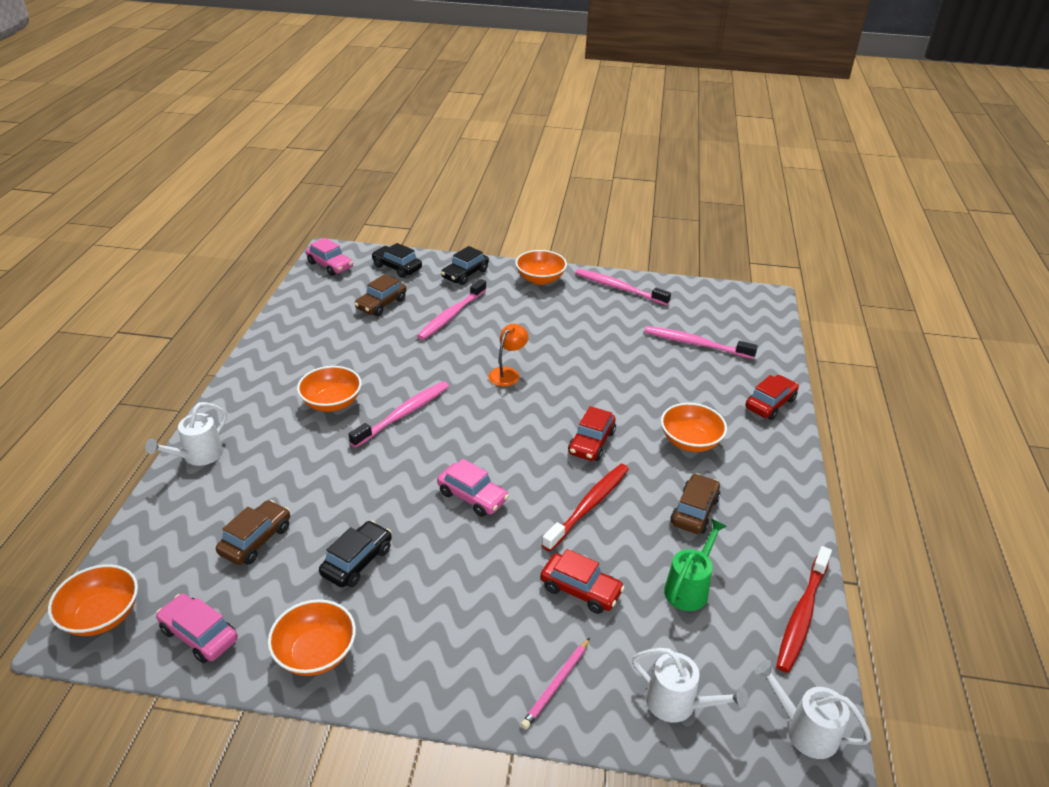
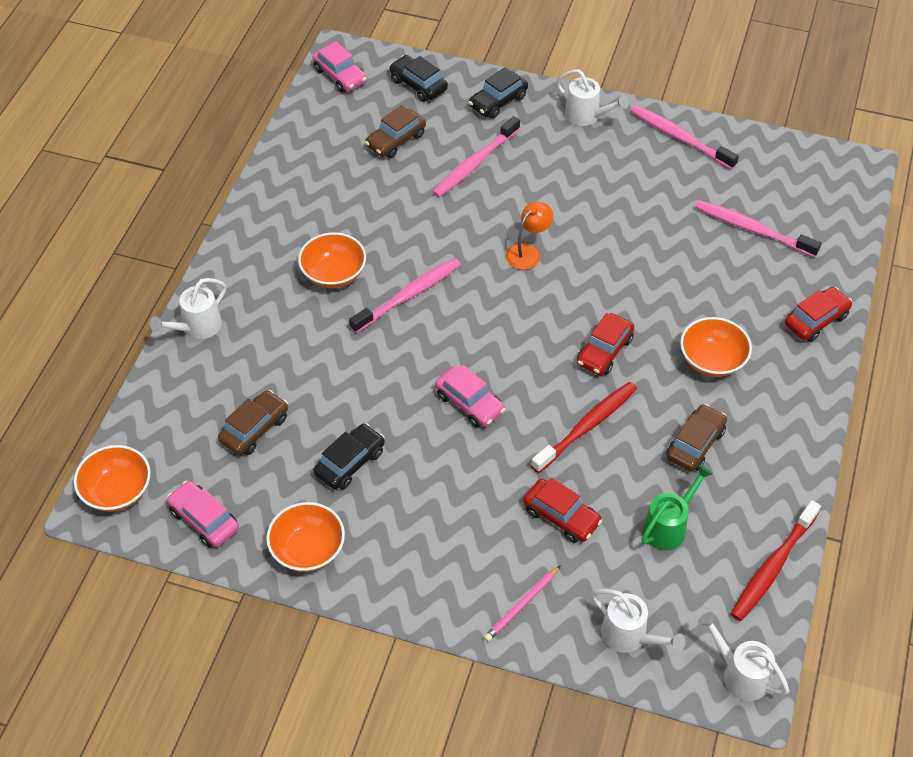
camera: 10 degrees right, 15 degrees up
(540, 279) = (587, 116): orange bowl -> white watering can

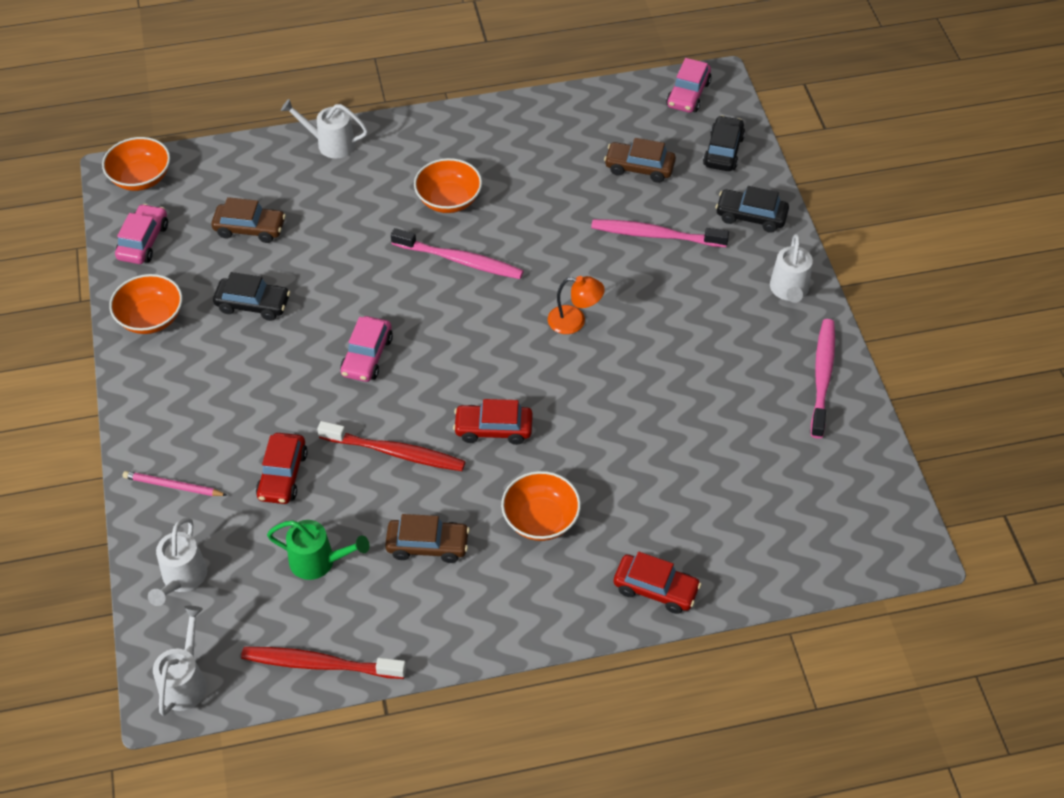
camera: 60 degrees right, 0 degrees up
(753, 229) = (741, 488): pink toothbrush -> none

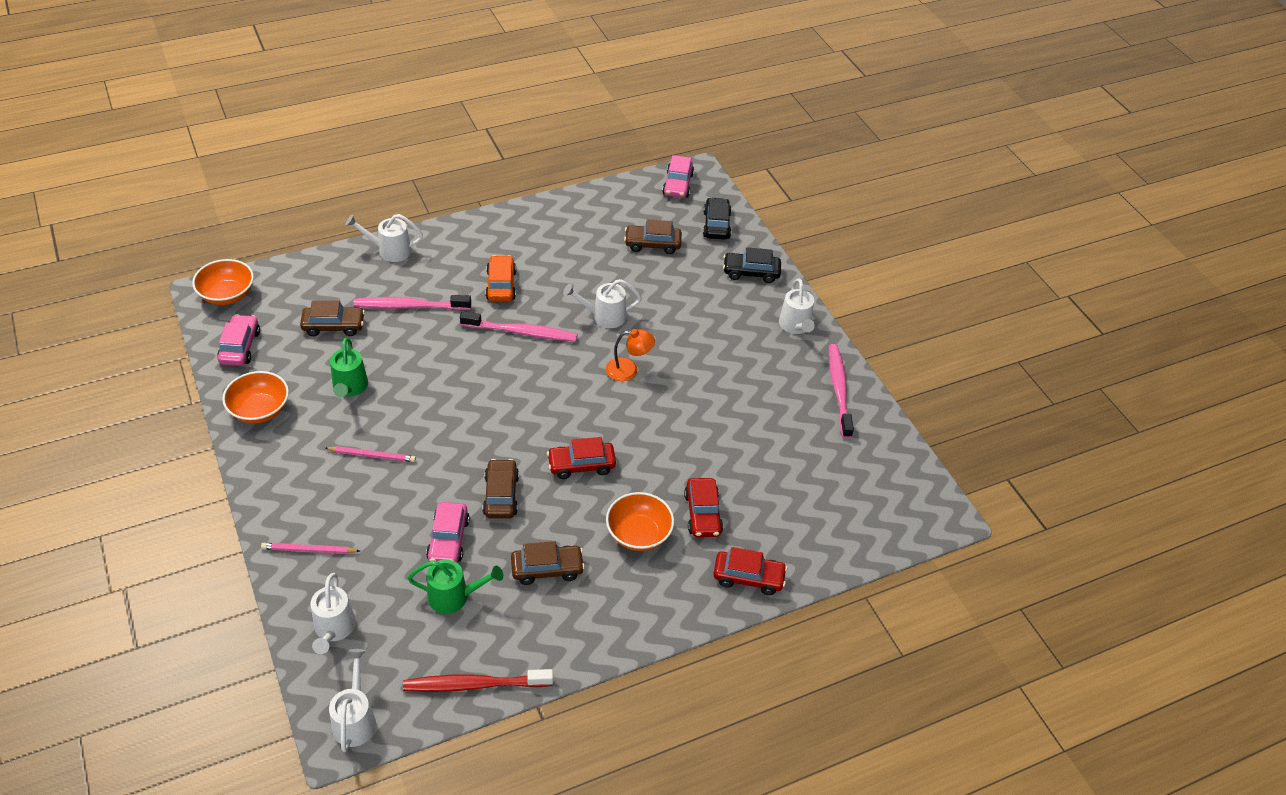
camera: 15 degrees left, 5 degrees down
(253, 304) = (349, 388): black car -> green watering can
(262, 387) = (372, 455): none -> pink pencil
(283, 475) = (406, 527): red car -> red car (702, 514)
(367, 356) = (459, 419): pink car -> pink car (448, 539)
(394, 452) = (501, 495): red toothbrush -> brown car
(449, 200) = (501, 285): orange bowl -> orange car
(560, 252) = (604, 316): none -> white watering can
(656, 235) = (679, 295): pink toothbrush -> pink toothbrush (410, 306)

